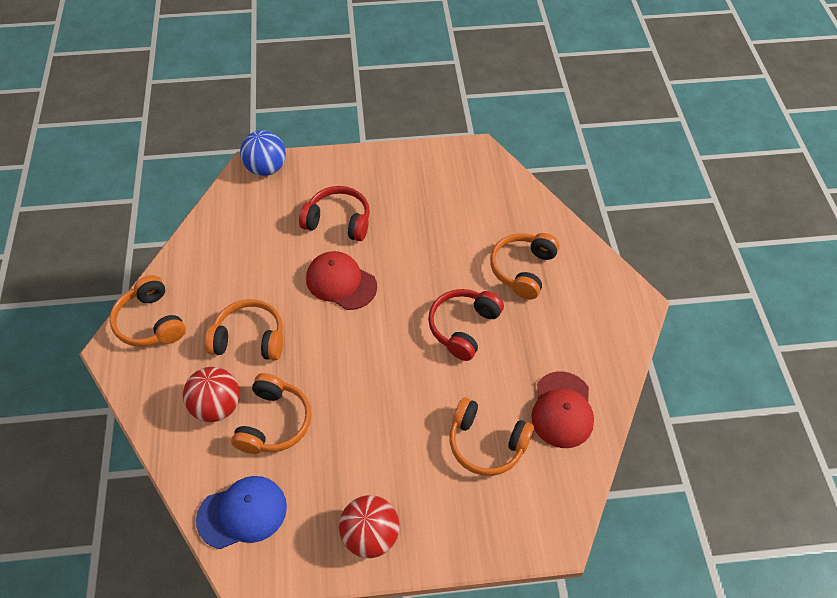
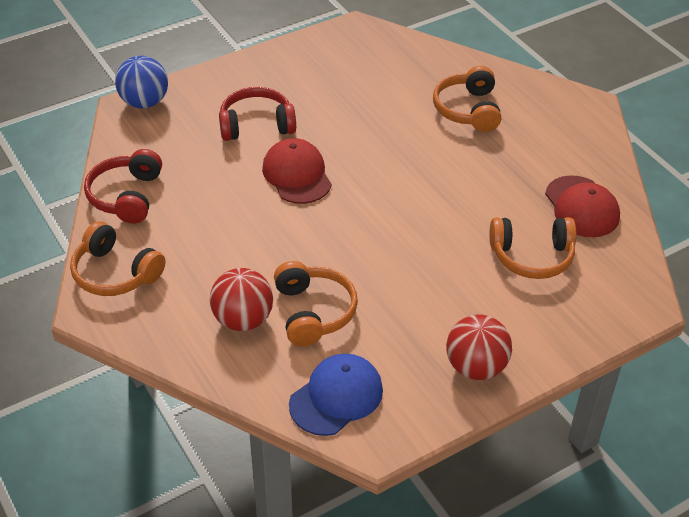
camera: 25 degrees left, 10 degrees down
(249, 338) = (235, 252): orange headphones -> none
(341, 282) = (297, 175): red cap -> red cap turned 60 degrees clockwise
(463, 327) = (445, 173): red headphones -> red headphones (126, 196)

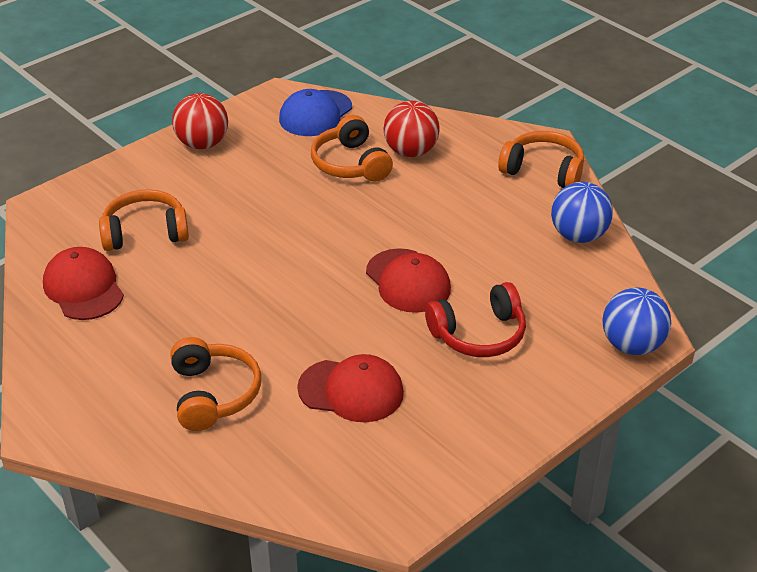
camera: 170 degrees right, 5 degrees down
(126, 196) = (578, 235): red headphones -> blue ball
(366, 99) = (351, 390): none -> red cap

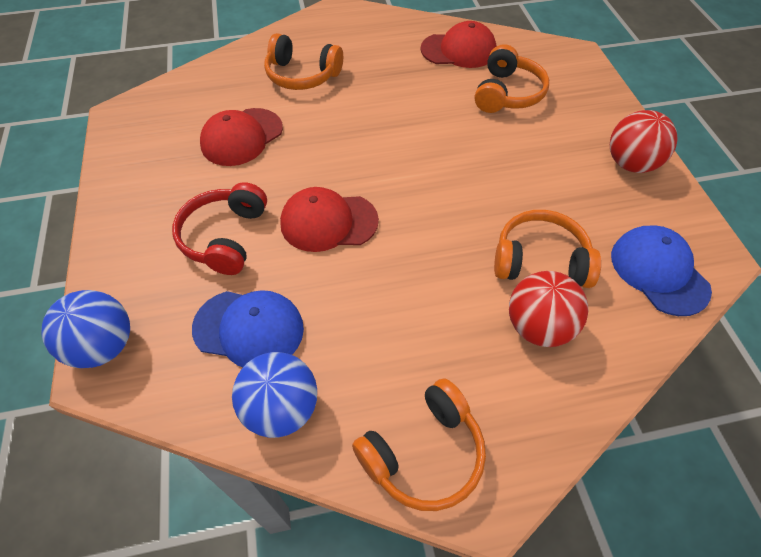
camera: 120 degrees right, 15 degrees up
(542, 278) = (249, 328): none -> blue cap

